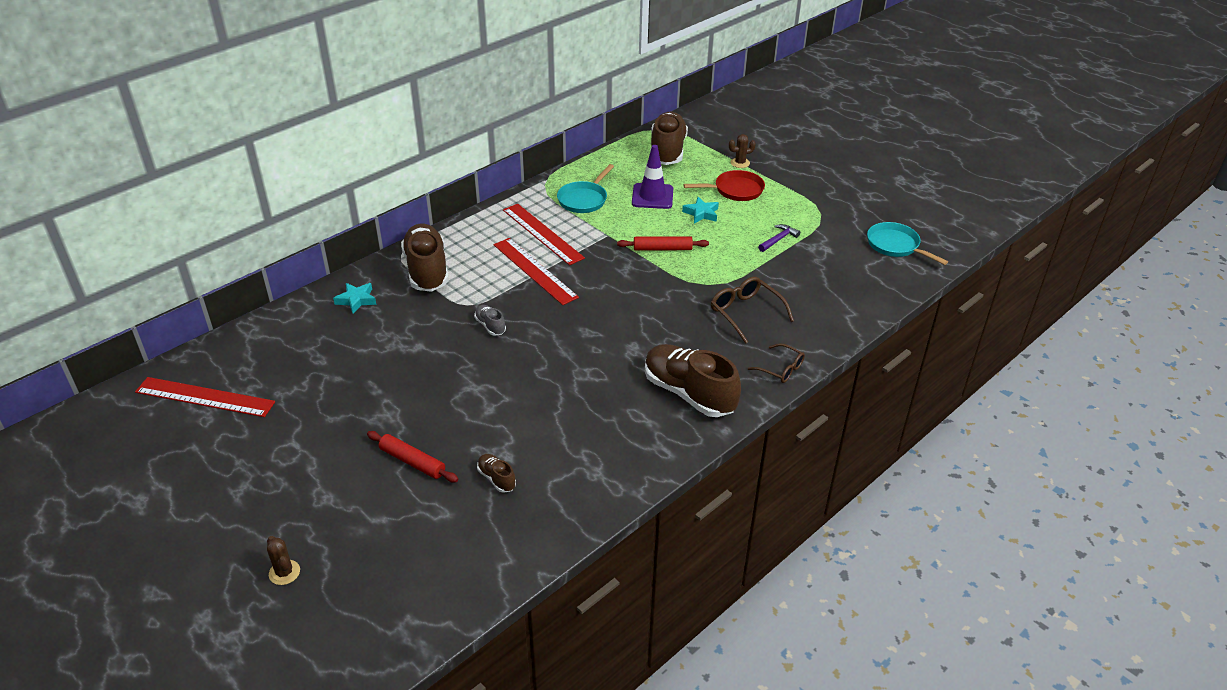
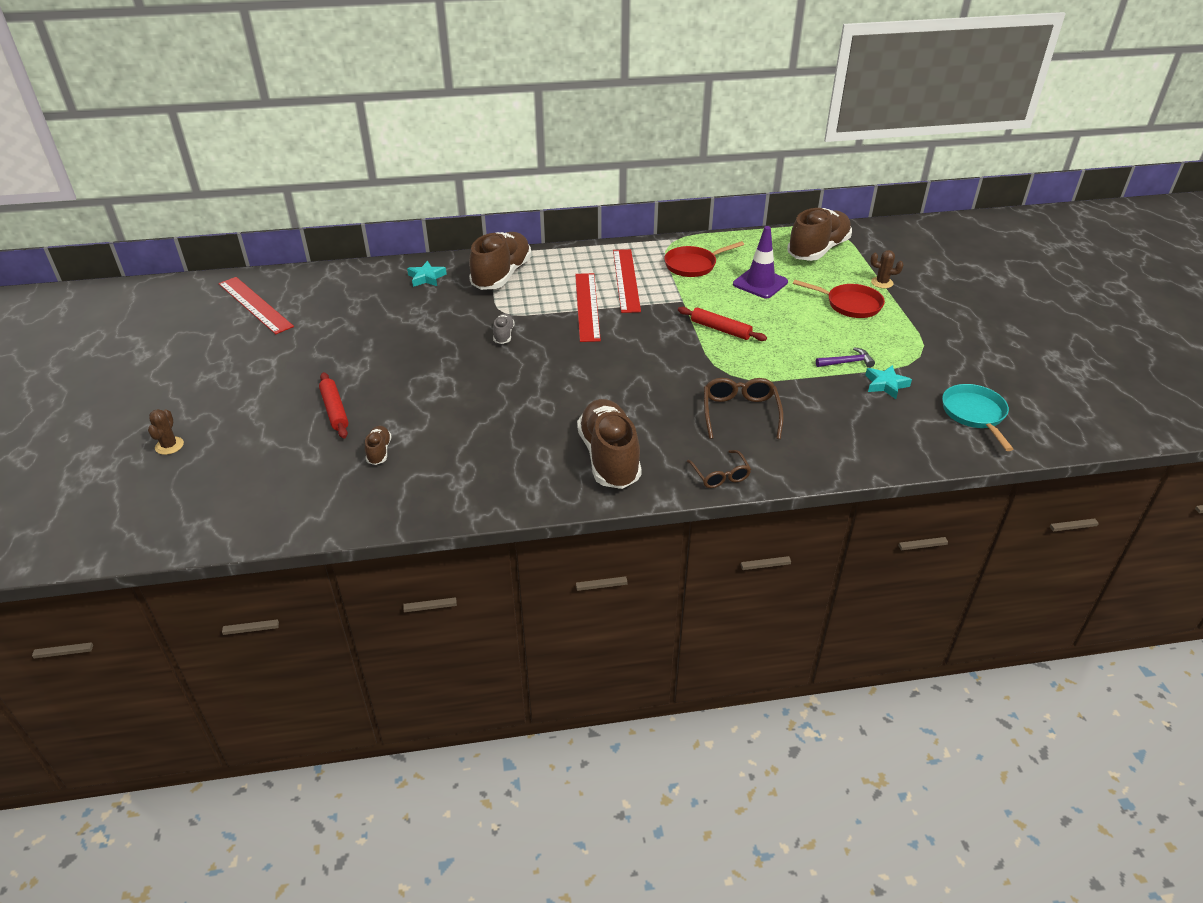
camera: 35 degrees right, 0 degrees up
(584, 199) = (693, 265): turquoise pan -> red pan
(701, 213) = (792, 313): turquoise star -> turquoise star (886, 385)

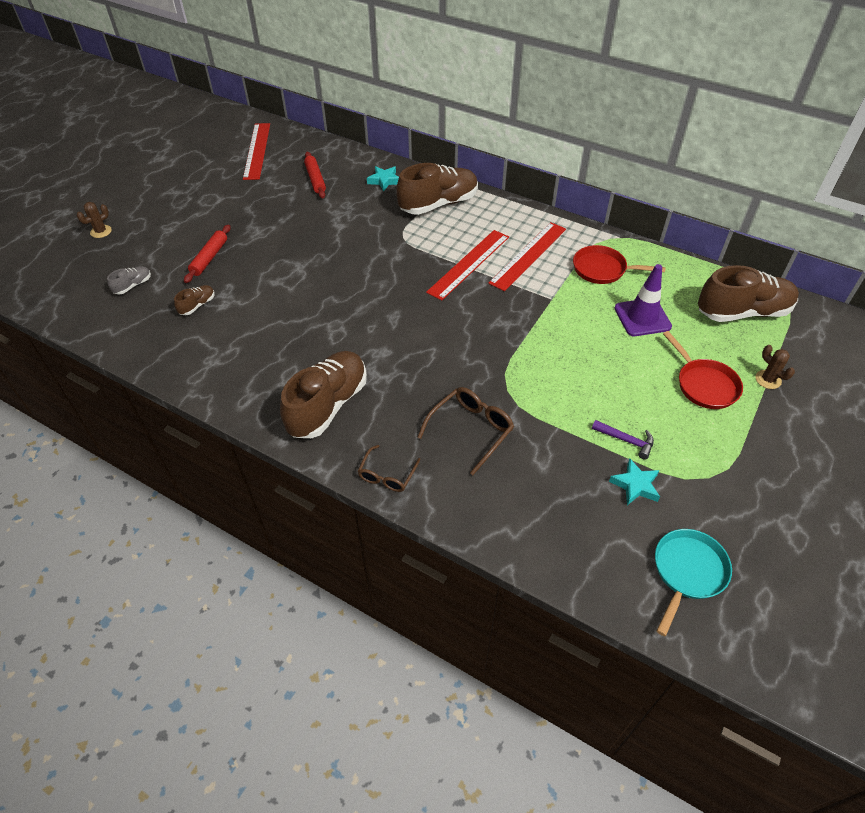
camera: 40 degrees right, 10 degrees up
(503, 335) = (380, 257): grey shoe -> grey shoe (133, 285)
(721, 329) = (551, 343): red rolling pin -> red rolling pin (315, 179)

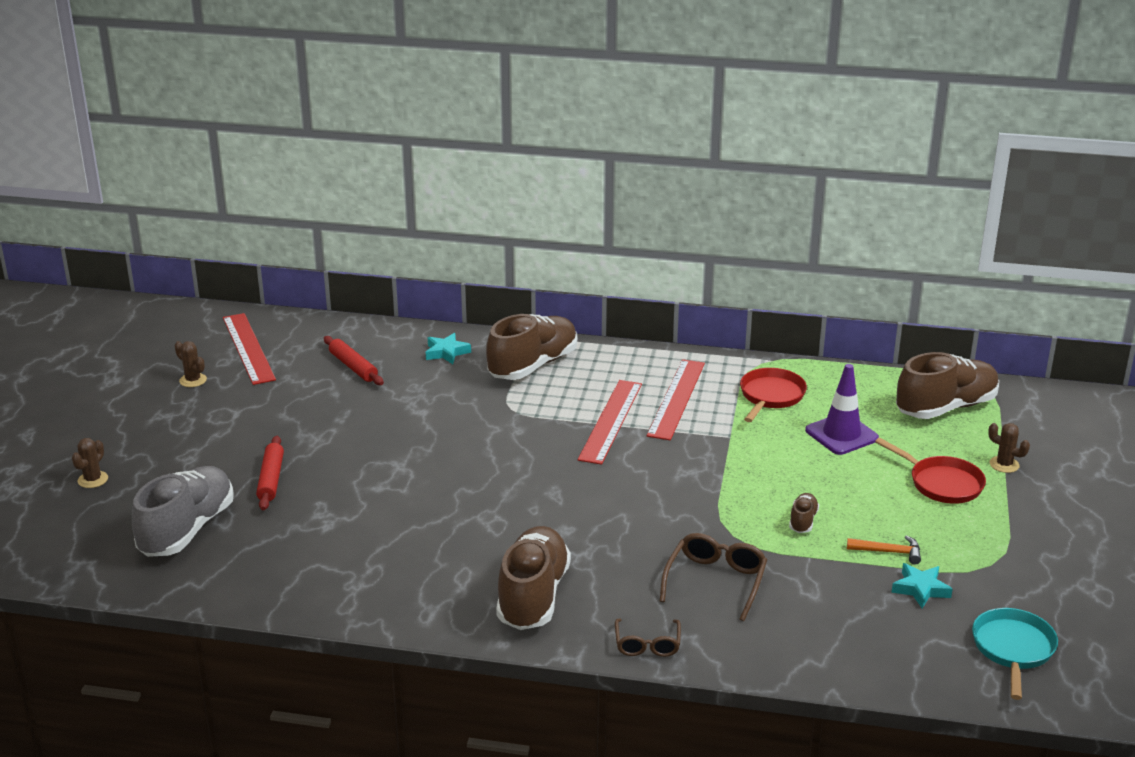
camera: 20 degrees left, 20 degrees down
(133, 285) = (187, 529): grey shoe -> grey shoe, size x2.27
(197, 305) = (293, 532): brown shoe -> brown shoe (803, 521)
(208, 168) = (193, 380): none -> brown cactus
(602, 269) = (770, 396): red pan -> red pan turned 120 degrees clockwise
(626, 440) = (888, 552): purple hammer -> orange hammer

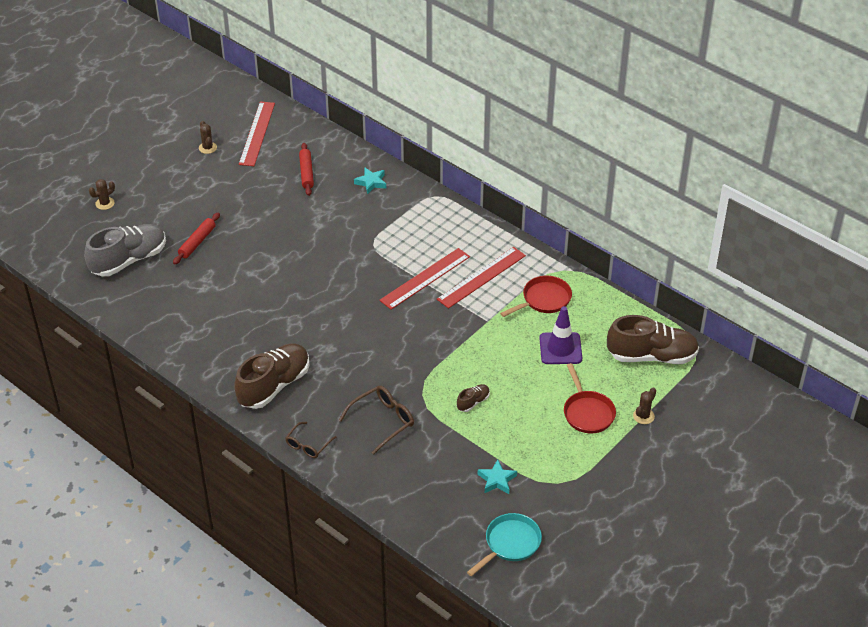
camera: 30 degrees right, 15 degrees up
(533, 365) = (415, 214): brown shoe -> none
(888, 552) = (503, 447): orange hammer -> none
(1004, 464) = (643, 416): brown cactus -> brown cactus turned 60 degrees clockwise

